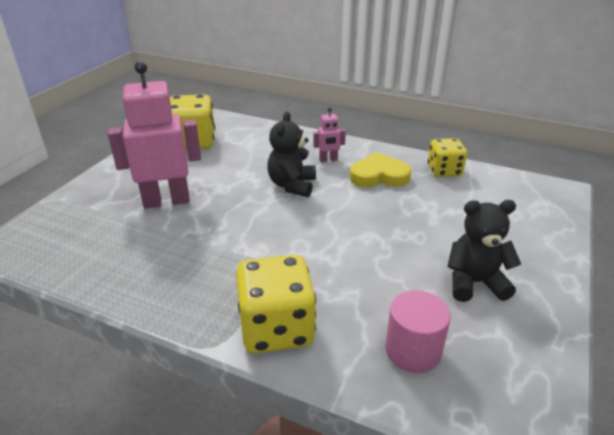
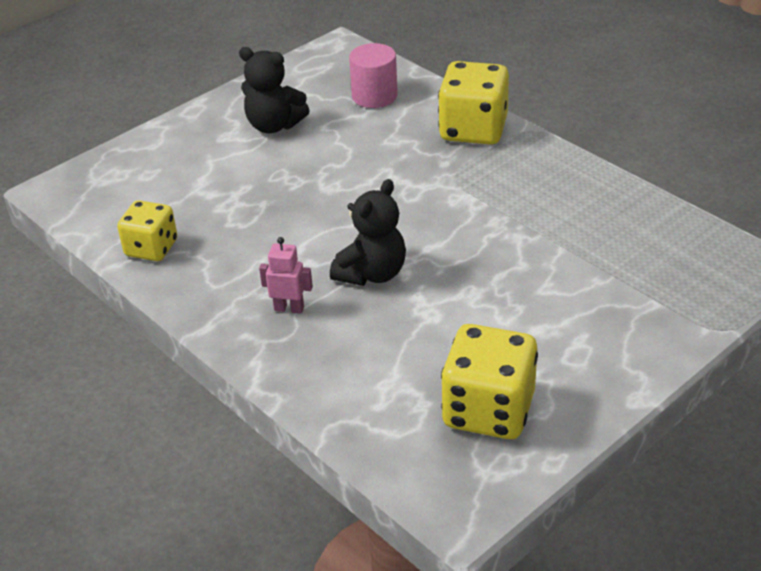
camera: 155 degrees left, 5 degrees up
(166, 201) = (553, 288): pink robot -> none
(379, 176) = (244, 261): yellow heart -> none

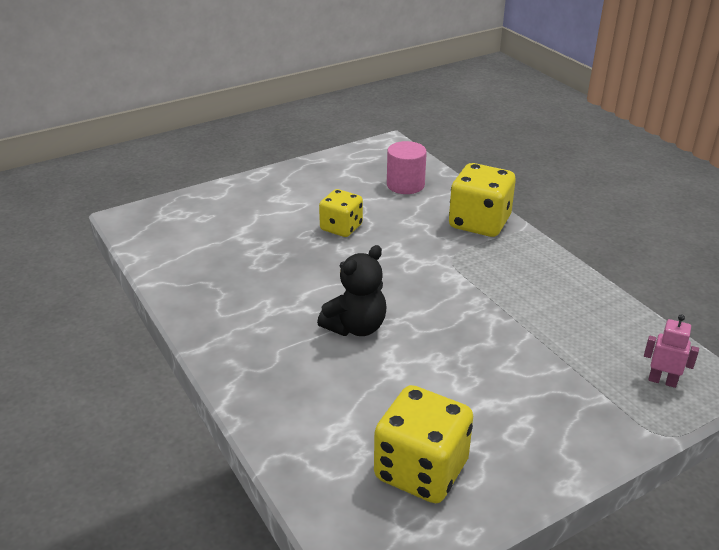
camera: 10 degrees right, 5 degrees down
(151, 248) = (182, 275): yellow dice -> yellow dice (341, 228)
(274, 125) = (317, 195): black teddy bear -> none
(289, 308) = (275, 344): pink robot -> pink robot (662, 381)

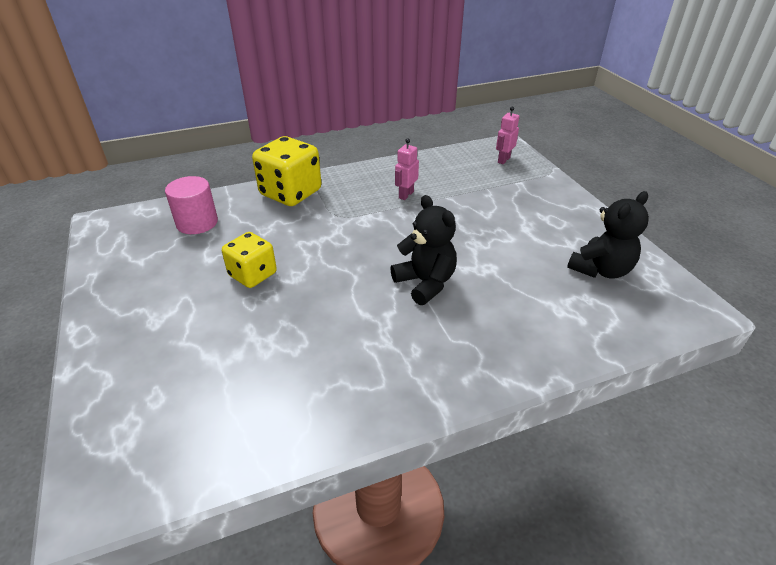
camera: 80 degrees left, 5 degrees up
(421, 470) = (601, 270): yellow dice -> black teddy bear
(516, 299) = (406, 195): none -> pink robot

